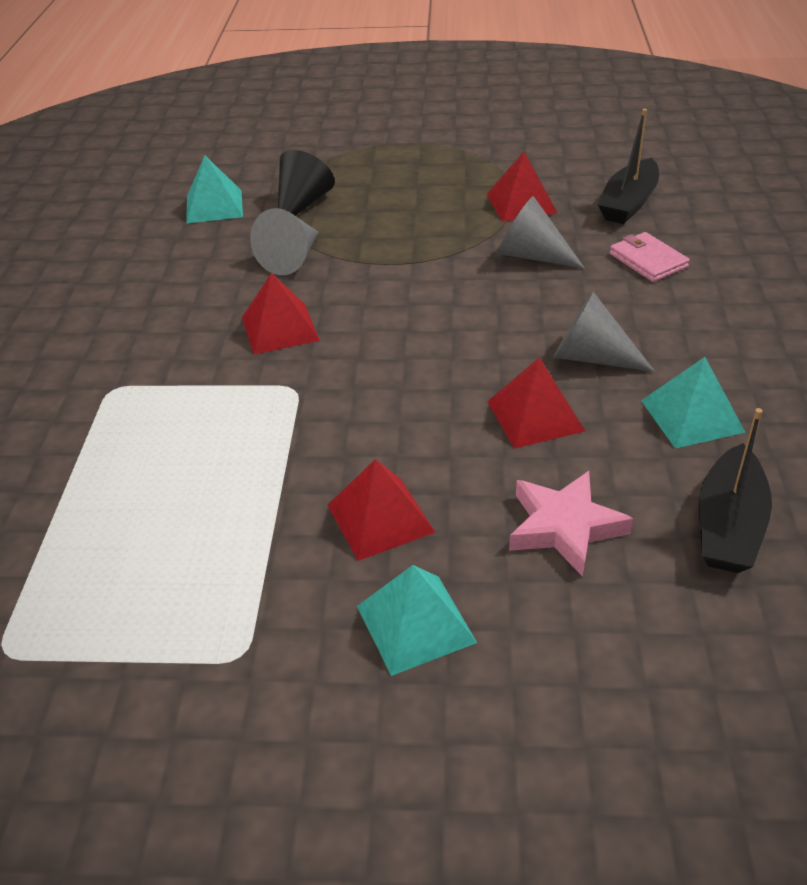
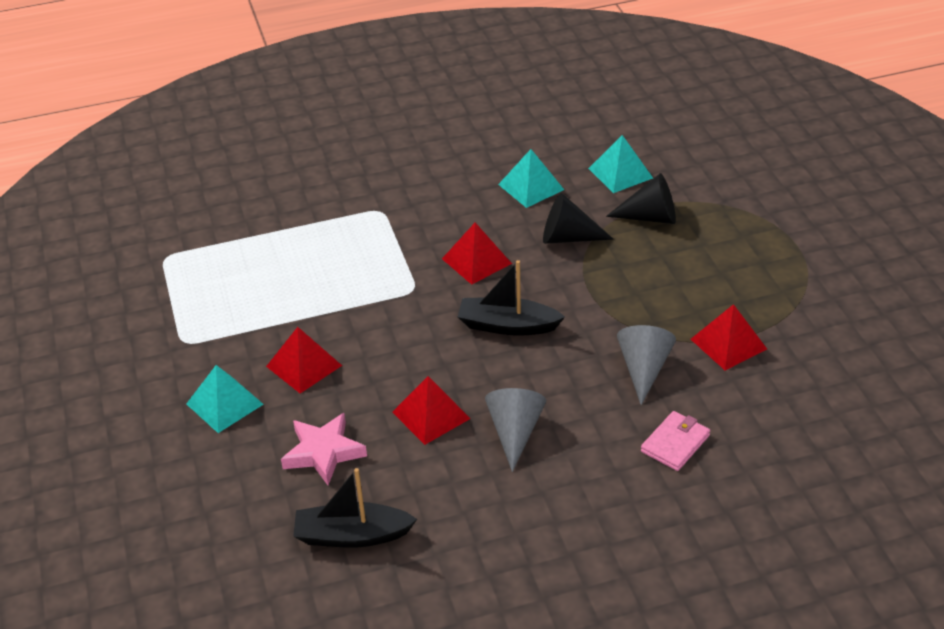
camera: 70 degrees right, 0 degrees up
(291, 258) = (568, 237): grey cone -> black cone
(628, 203) = (771, 414): black boat -> black boat (507, 326)
(692, 416) = (465, 501): turquoise pyramid -> turquoise pyramid (531, 187)

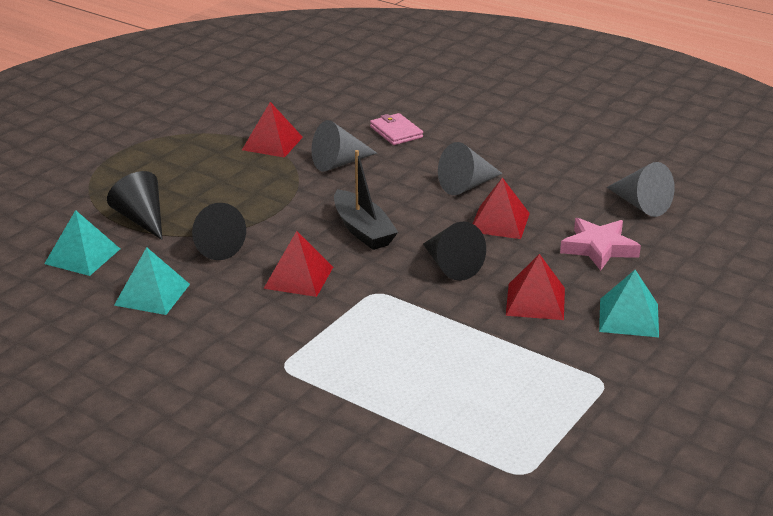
camera: 130 degrees left, 10 degrees down
(352, 535) = (641, 205): black boat -> grey cone
(401, 347) = (451, 266): none -> black cone
(675, 443) = (396, 132): pink wallet -> pink wallet turned 60 degrees clockwise

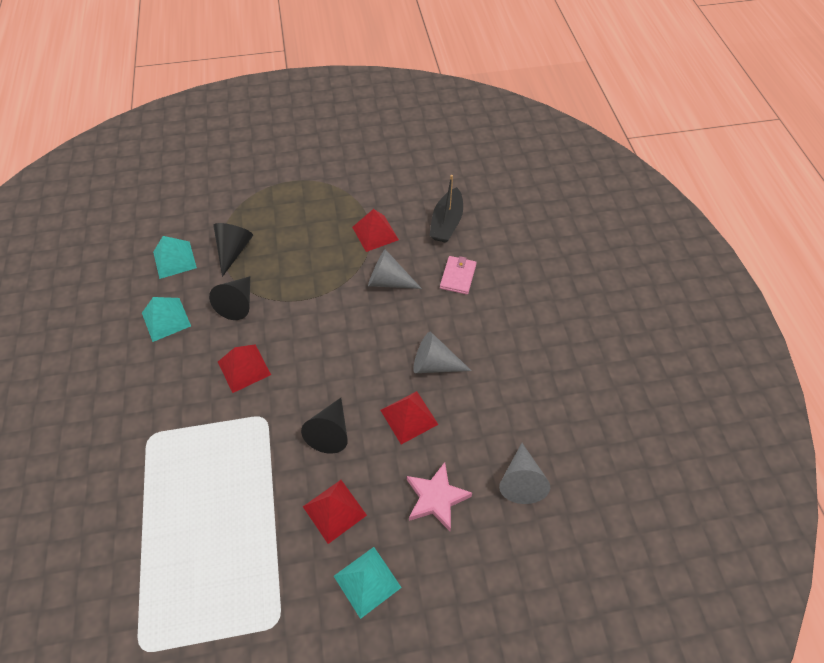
camera: 45 degrees right, 25 degrees up
(363, 230) = (325, 355): black boat -> black boat (446, 223)

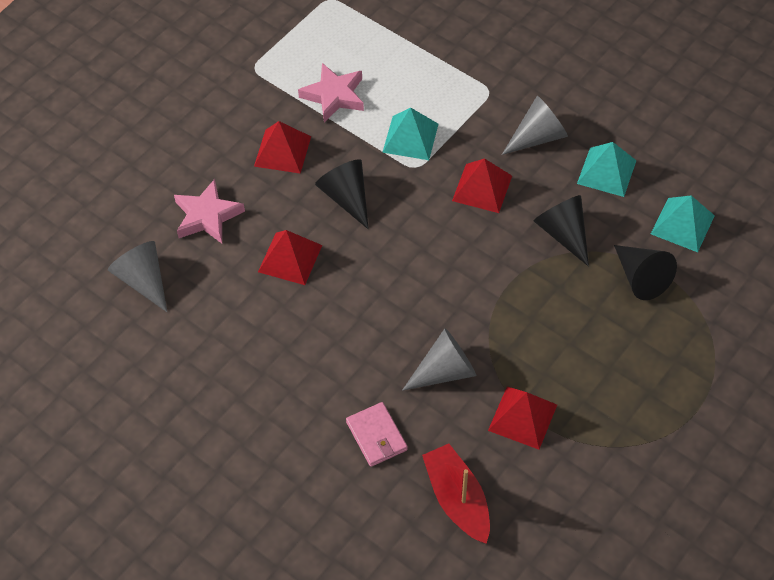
camera: 140 degrees right, 0 degrees up
(249, 530) = (334, 96): none -> pink star
(367, 581) = (212, 130): turquoise pyramid -> turquoise pyramid (410, 138)
(434, 364) = (311, 321): grey cone -> grey cone (538, 137)
(446, 223) = (457, 499): black boat -> red boat

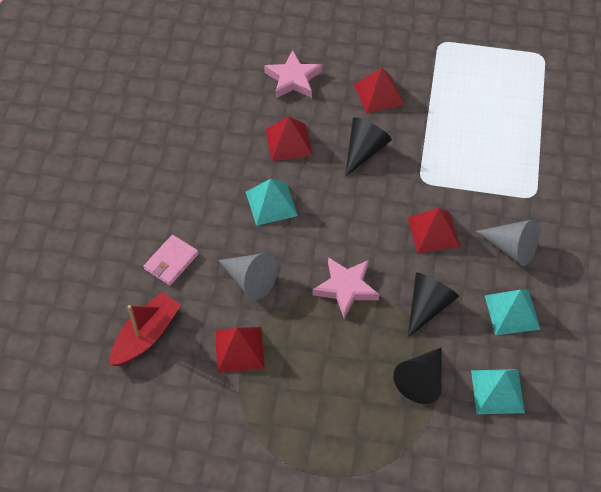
camera: 60 degrees right, 0 degrees up
(143, 280) = (218, 71): grey cone -> none
(334, 96) = (452, 100): pink star -> pink star (346, 288)
(410, 138) = (448, 165): turquoise pyramid -> turquoise pyramid (271, 203)

